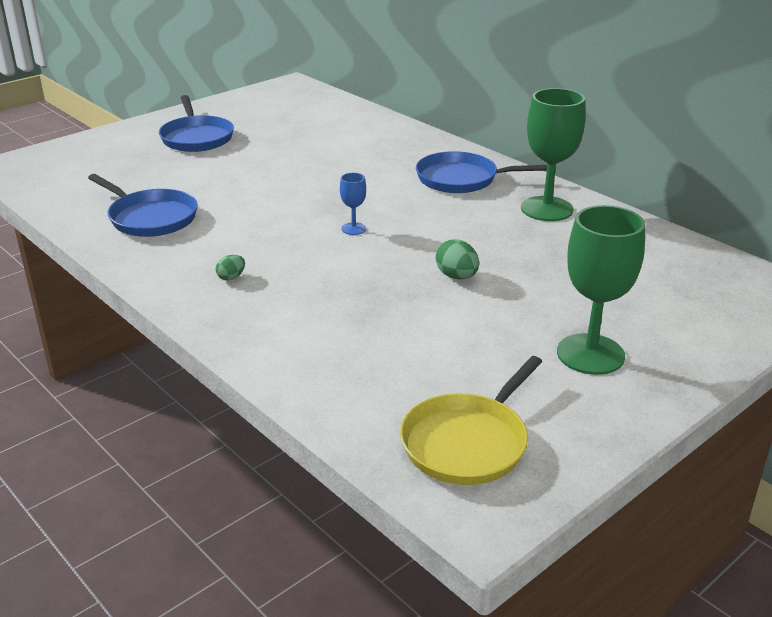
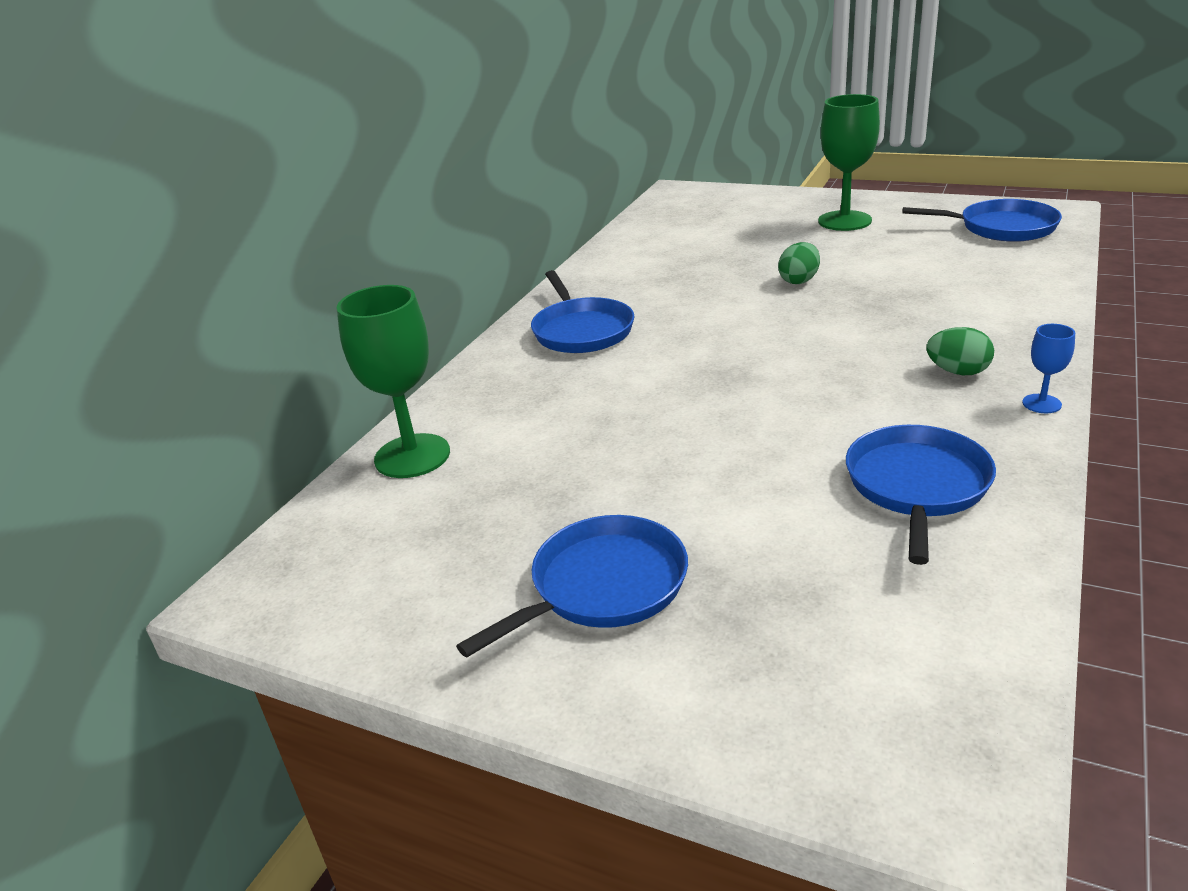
camera: 110 degrees left, 0 degrees up
(231, 277) = (957, 372): green egg -> green egg, size x1.60
(353, 229) = (769, 347): blue goblet -> blue goblet (1041, 404)
(467, 442) = (1002, 228): yellow pan -> blue pan
(547, 209) = (617, 279): green goblet -> green goblet (412, 456)

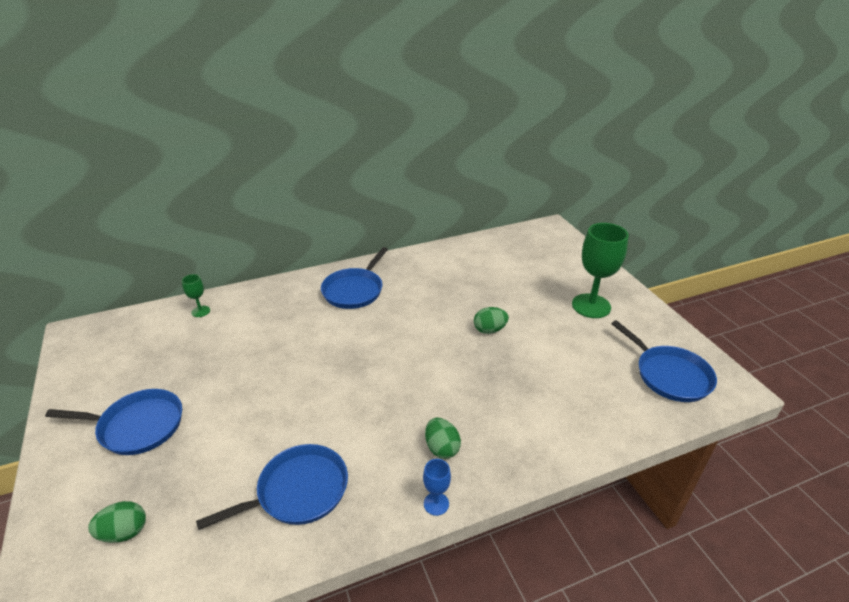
camera: 40 degrees right, 5 degrees up
(412, 456) = (200, 311): green goblet -> green goblet, size x0.46
(830, 657) = (124, 532): none -> green egg

